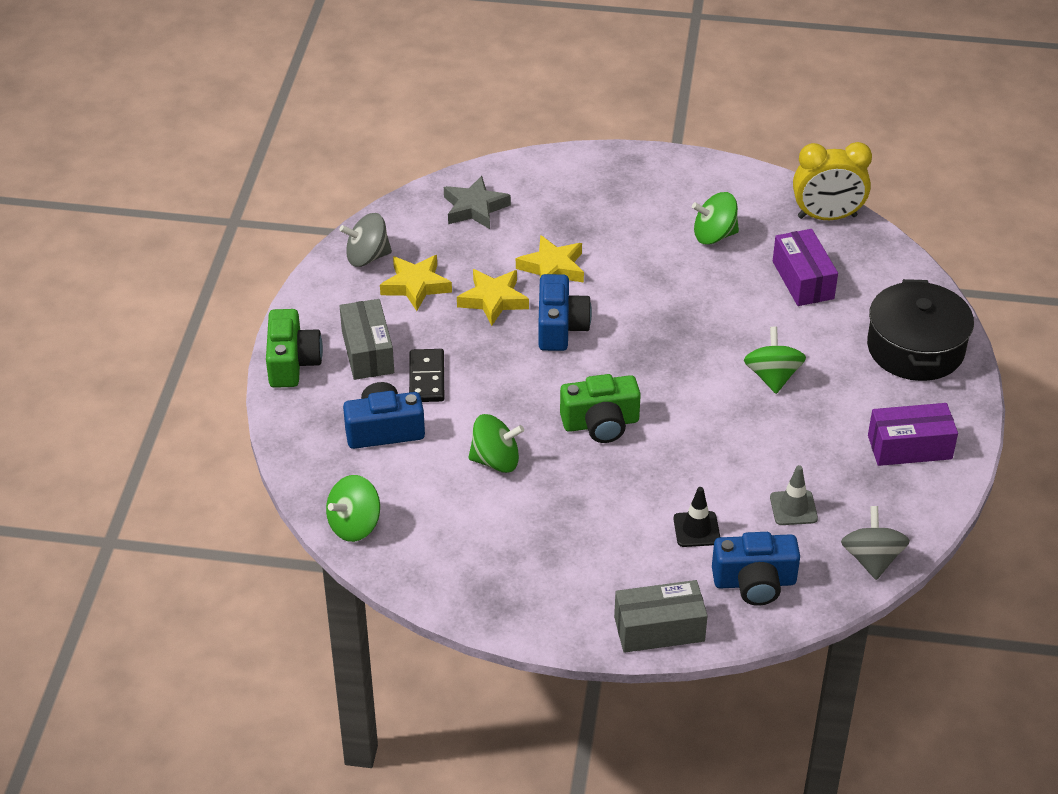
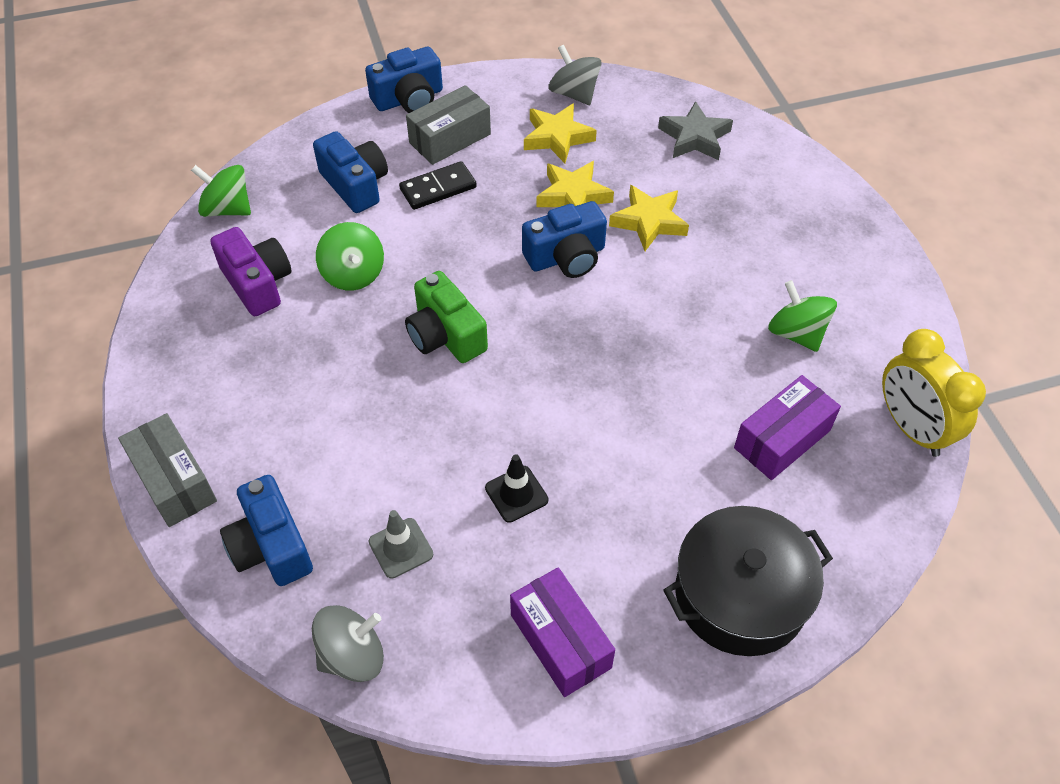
camera: 65 degrees right, 10 degrees up
(292, 362) = (409, 99): green camera -> blue camera
(466, 526) = (257, 283): none -> purple camera
(696, 529) = (329, 467): black traffic cone -> black traffic cone (516, 494)
(772, 377) = (601, 461): green spinning top -> none

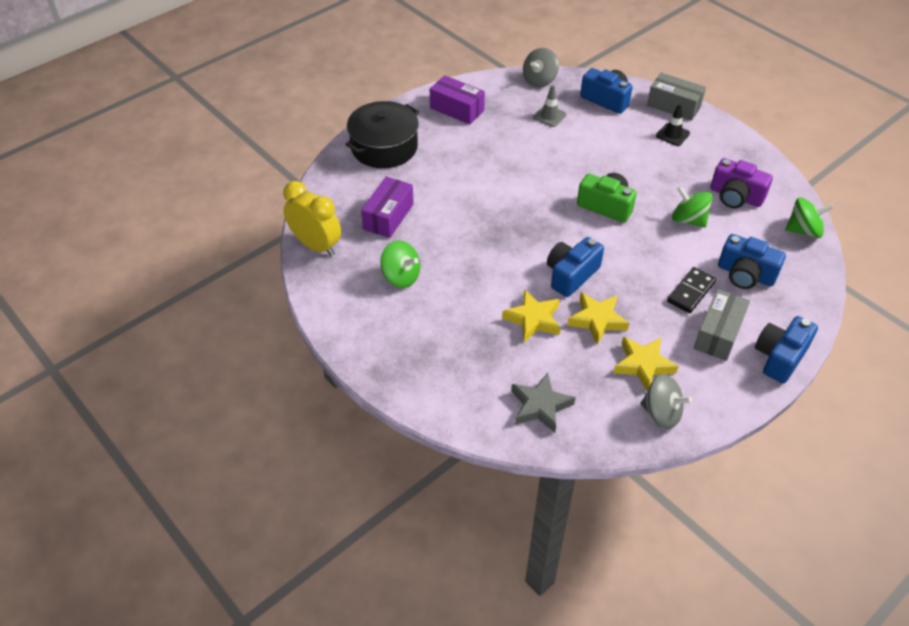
camera: 155 degrees right, 5 degrees down
(516, 494) = (512, 150): black traffic cone -> black traffic cone (672, 135)

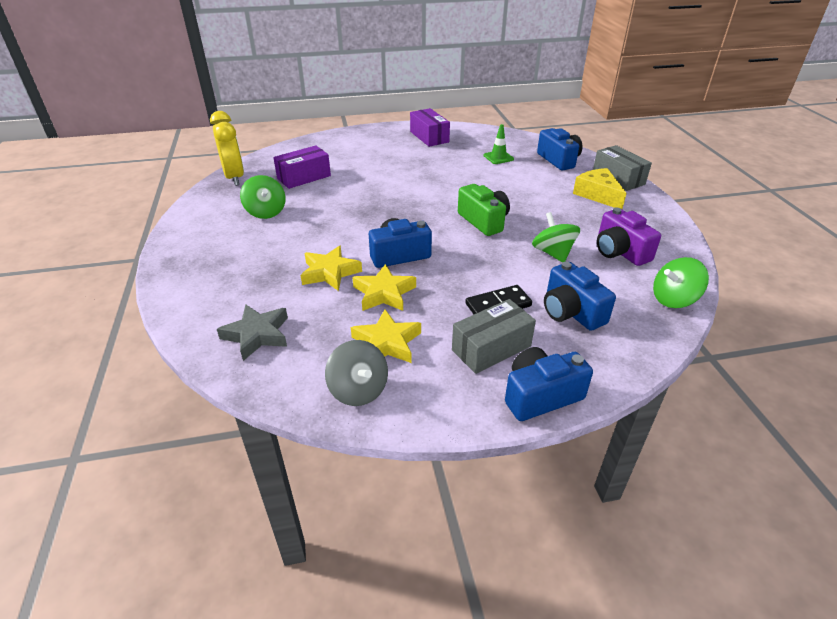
camera: 30 degrees right, 10 degrees down
(384, 147) = (351, 142): black pot -> none
(539, 80) = (513, 137): grey spinning top -> none
(549, 116) = (498, 157): grey traffic cone -> green traffic cone
(672, 135) = (598, 195): black traffic cone -> yellow cheese
(803, 230) = (673, 299): green spinning top -> green spinning top turned 135 degrees clockwise

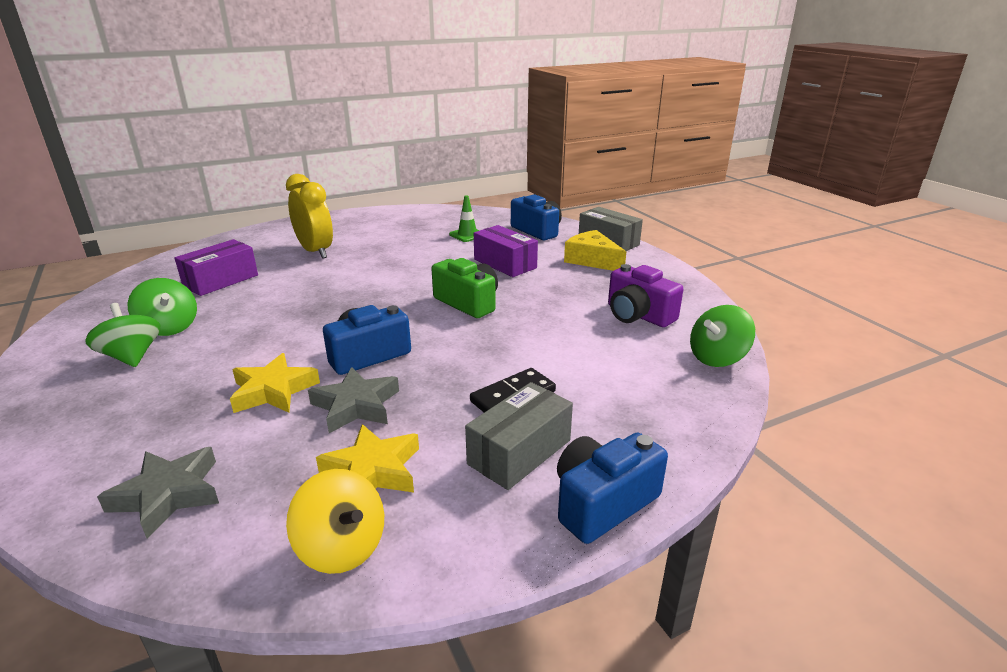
camera: 15 degrees left, 10 degrees down
(234, 177) = (119, 291): yellow clock -> yellow clock (315, 251)
(358, 390) = (342, 547): grey spinning top -> yellow spinning top
(384, 293) = (356, 405): yellow star -> grey star
(429, 137) = (379, 222): purple box -> purple box (505, 264)
(553, 253) = (562, 327): green spinning top -> green spinning top (132, 357)
(571, 312) = (606, 390): blue camera -> none

